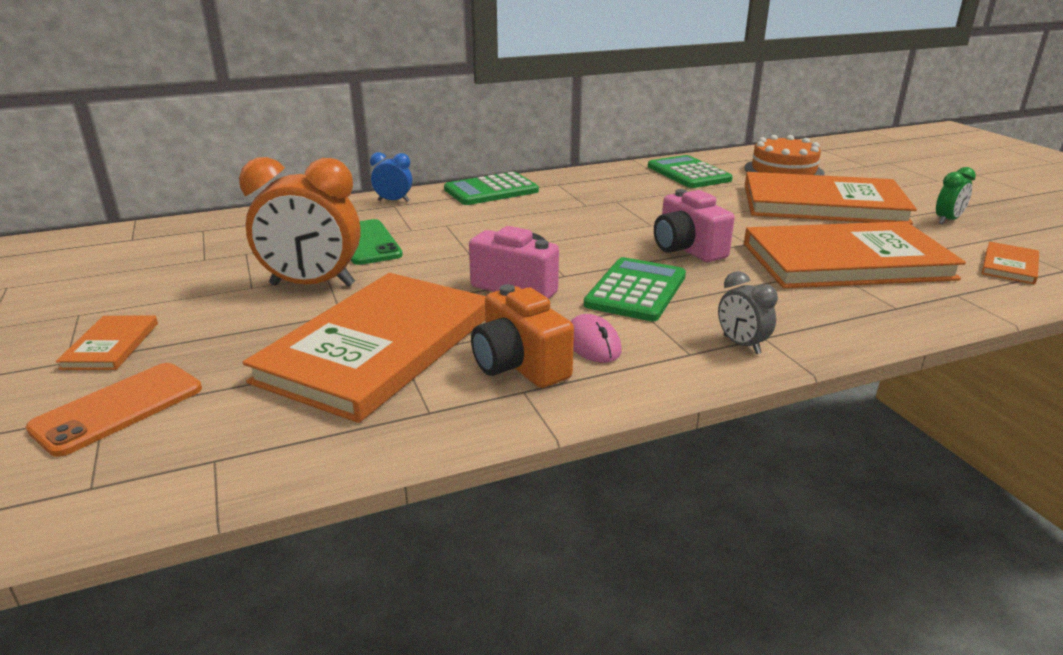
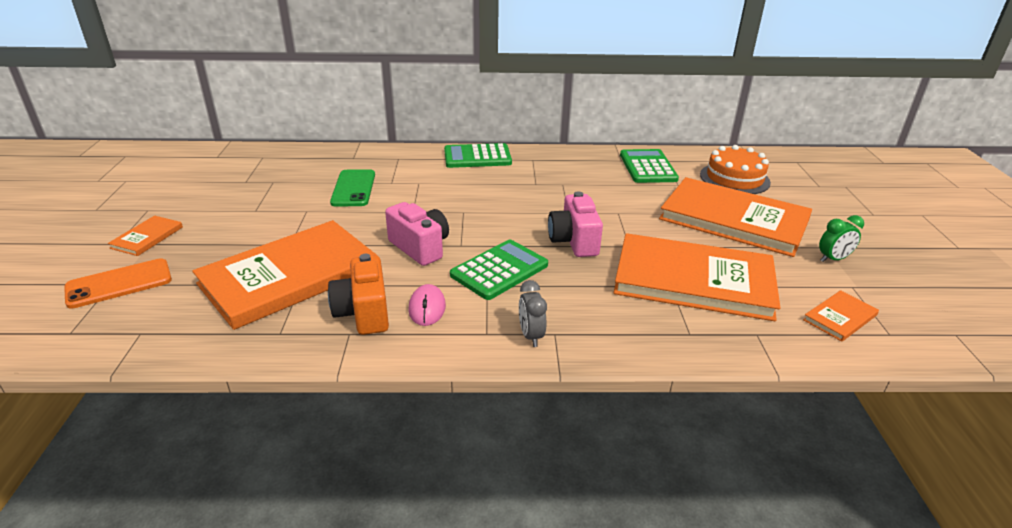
camera: 20 degrees right, 5 degrees up
(312, 285) = (291, 217): orange clock -> none
(393, 201) = (401, 154): blue clock -> none

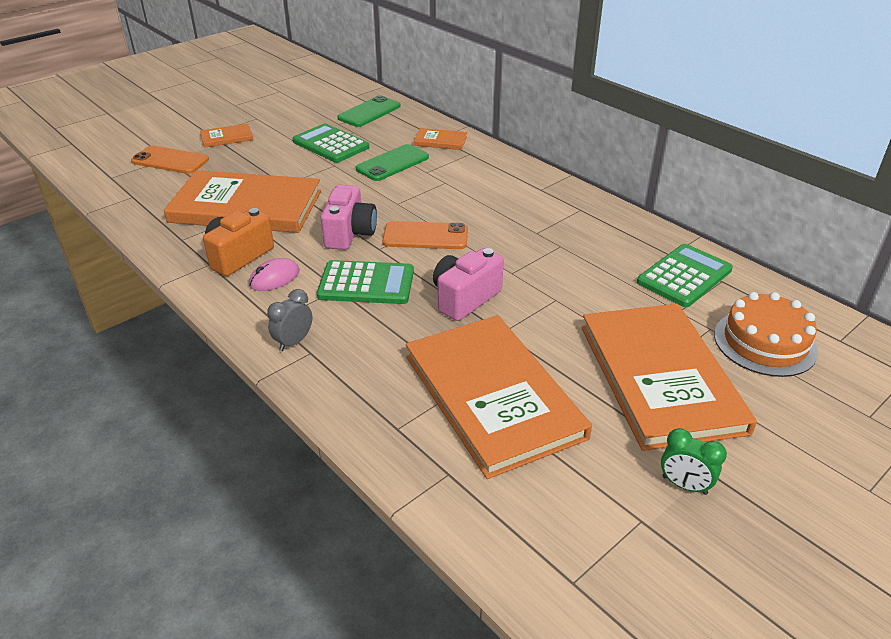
camera: 50 degrees right, 5 degrees up
(257, 163) = (369, 112): none -> green phone
(476, 221) = (425, 236): none -> orange phone
(477, 157) = (535, 183): green calculator -> green calculator (330, 144)
(840, 317) = (556, 528): orange book -> orange book (440, 141)

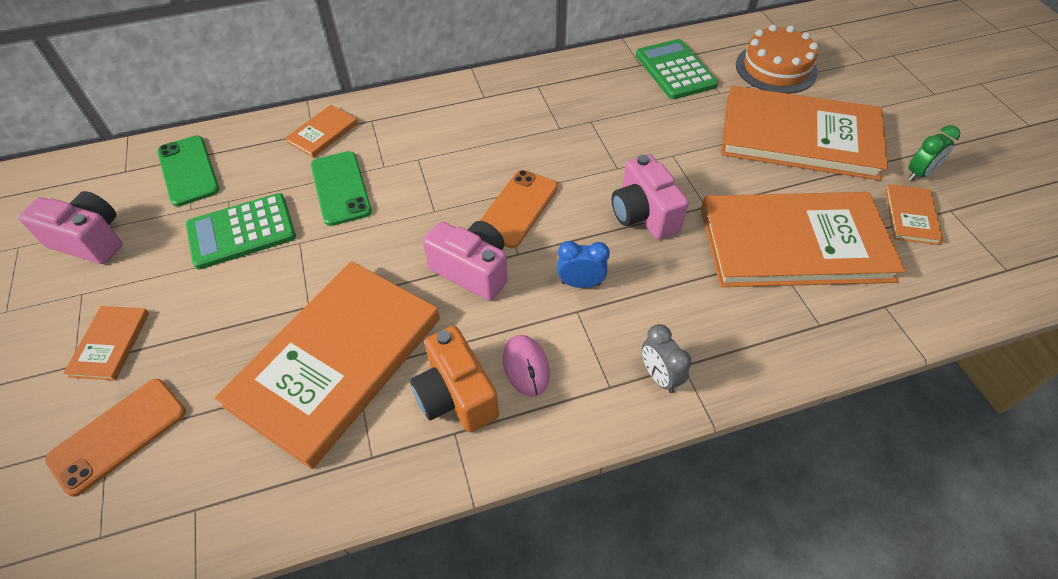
camera: 65 degrees left, 15 degrees up
(295, 106) = (90, 240): none -> pink camera
(366, 284) = (580, 283): green calculator -> blue clock
(601, 483) = (911, 216): none -> orange book

